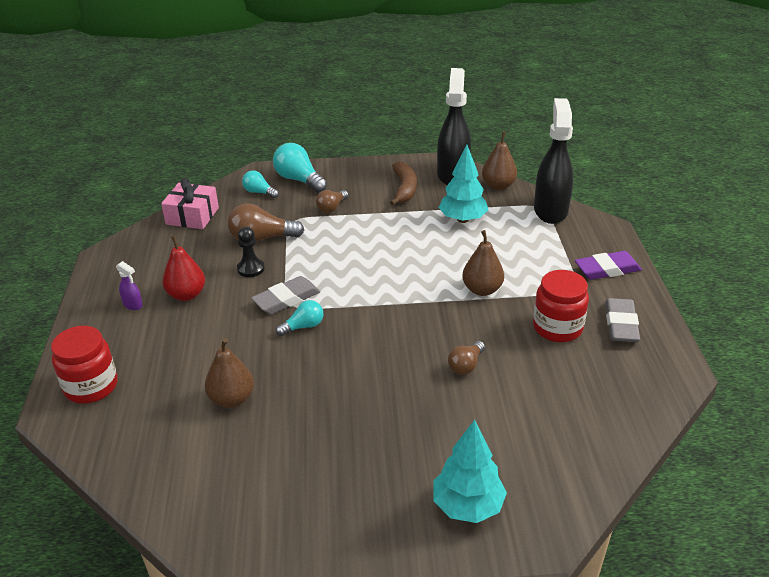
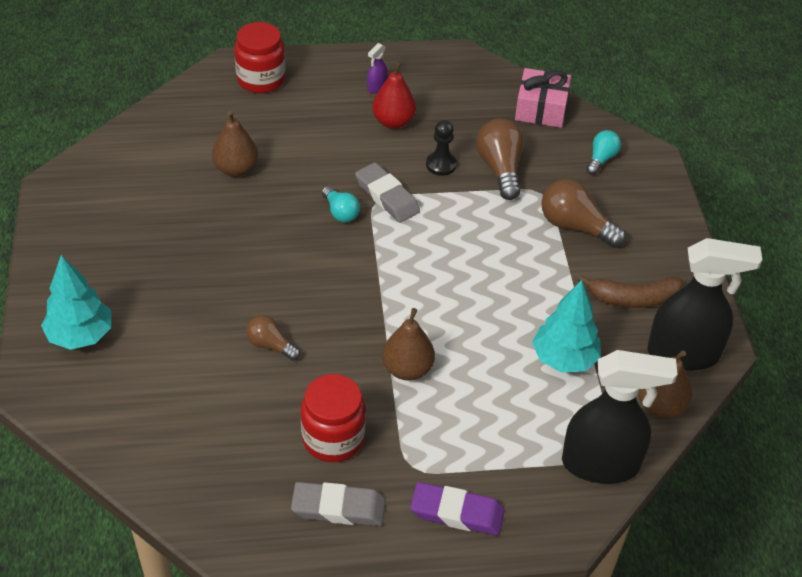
camera: 85 degrees right, 10 degrees up
(299, 180) = (638, 193): turquoise light bulb -> none
(331, 208) = (575, 226): brown light bulb -> brown light bulb, size x1.67
(607, 269) = (457, 513): purple eraser -> purple eraser turned 60 degrees counterclockwise

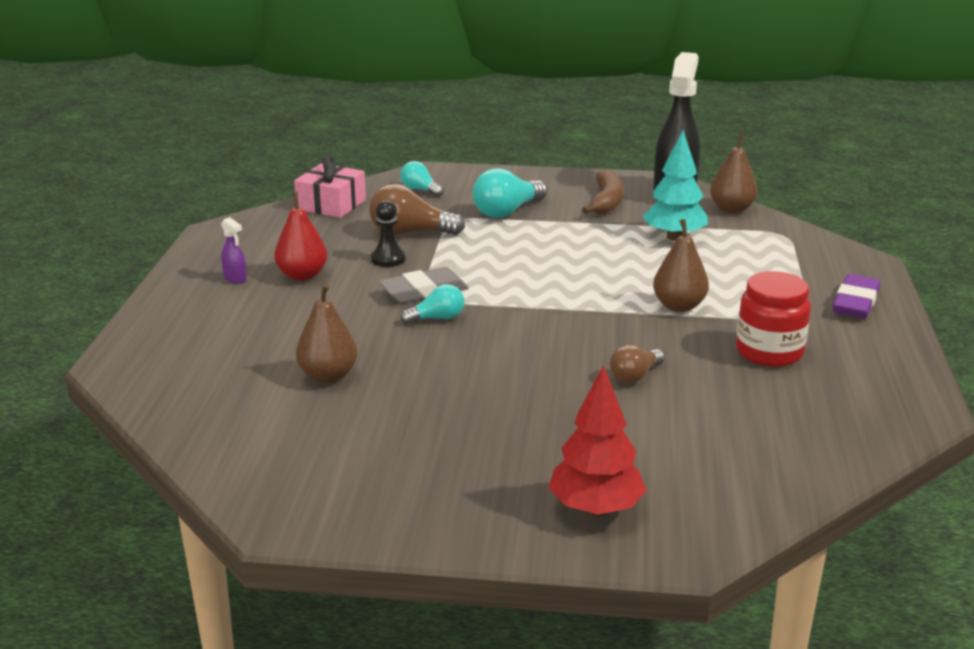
camera: 75 degrees left, 20 degrees down
(80, 336) = (595, 508): turquoise tree -> red tree
(261, 79) = (163, 346): red jar -> none
(338, 508) = (858, 357): grey eraser -> none
(575, 226) = (507, 212): brown light bulb -> turquoise light bulb
(601, 464) = (795, 238): black spray bottle -> none

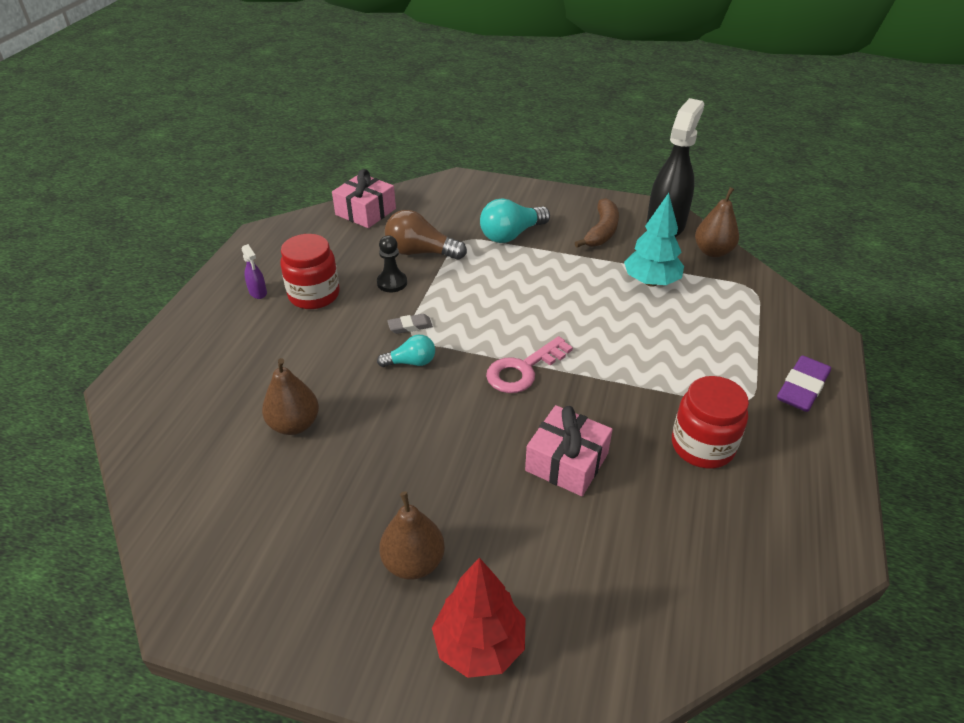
camera: 10 degrees right, 15 degrees up
(302, 275) = (314, 295): red pear -> red jar
(420, 190) = (445, 201): turquoise light bulb -> none
(424, 291) = (410, 326): grey eraser -> grey eraser, size x0.57
(562, 314) = (523, 370): none -> pink key
(635, 376) = (567, 462): brown light bulb -> pink gift
(679, 306) = (632, 373): brown pear -> brown pear (413, 562)

